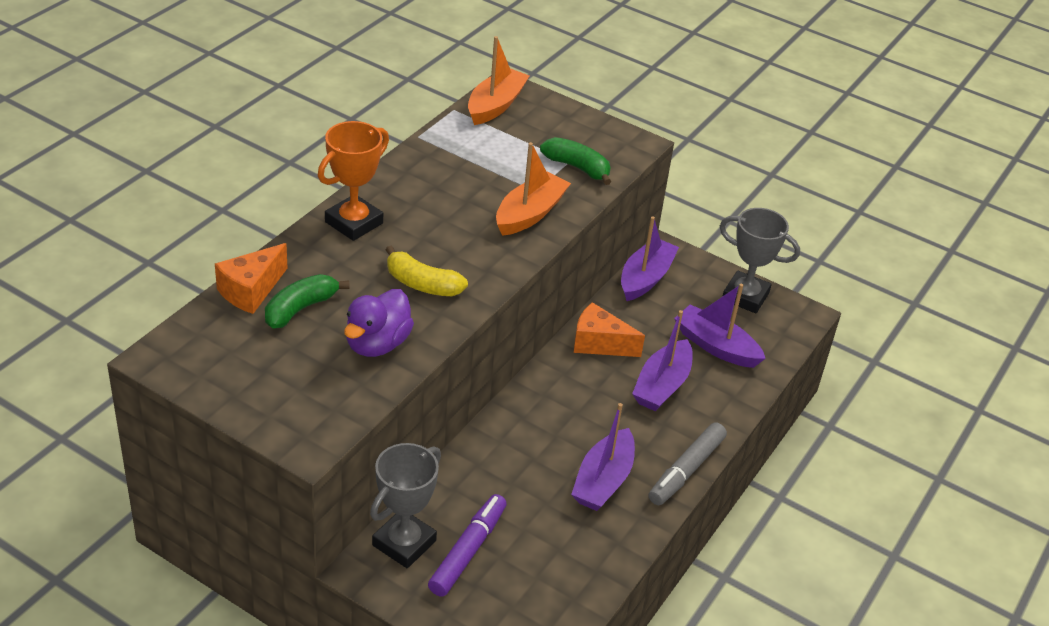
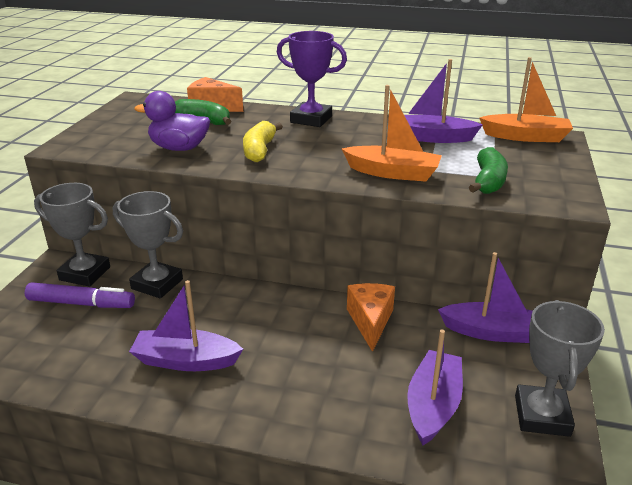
camera: 75 degrees right, 10 degrees down
(354, 223) = (311, 119): orange trophy -> purple trophy
(460, 481) = (157, 284): none -> grey trophy
(662, 385) = (340, 375): purple boat -> purple boat (431, 138)
(686, 470) = (222, 417): grey marker -> none

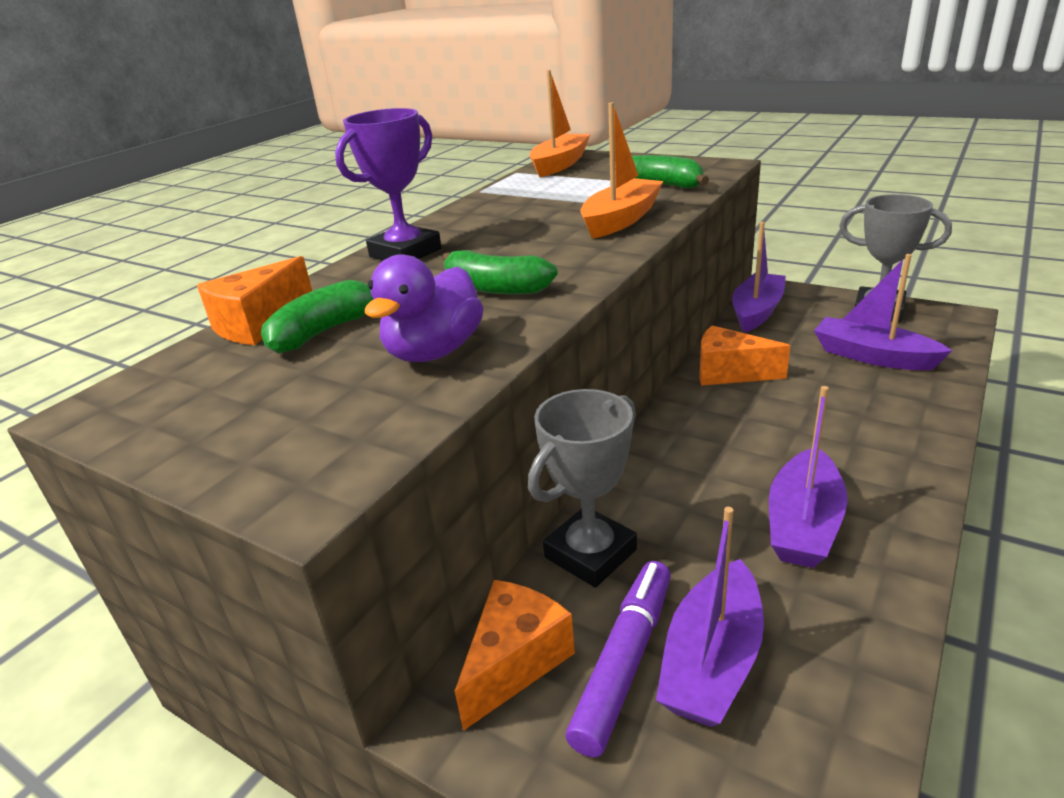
camera: 70 degrees left, 0 degrees up
(85, 273) = (515, 662): grey trophy -> orange cheese
(259, 150) = (495, 288): yellow banana -> green banana
(431, 138) = (530, 198): purple boat -> purple boat (712, 660)

